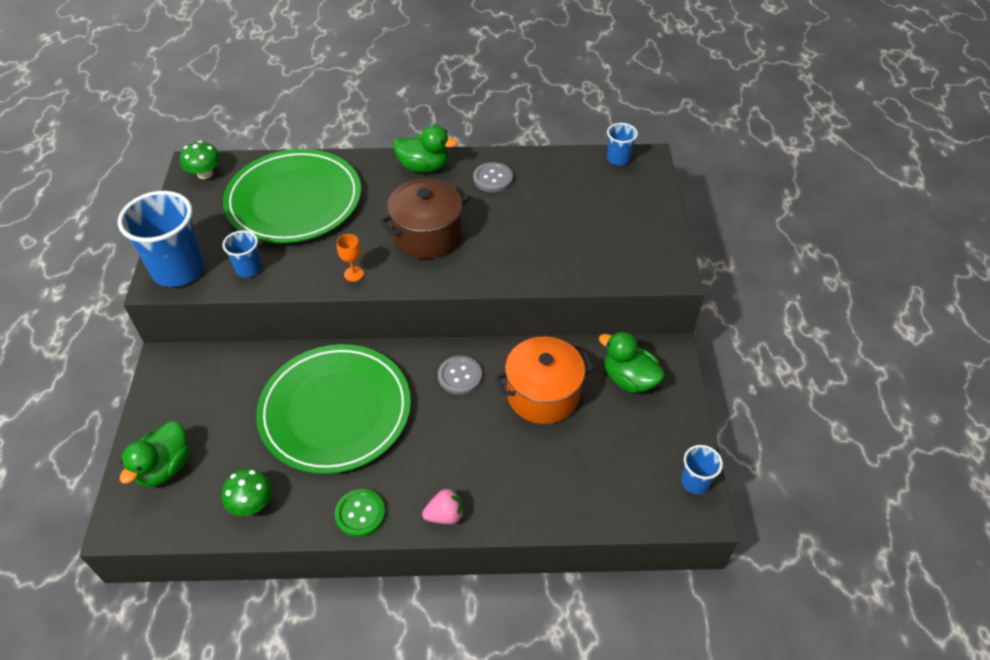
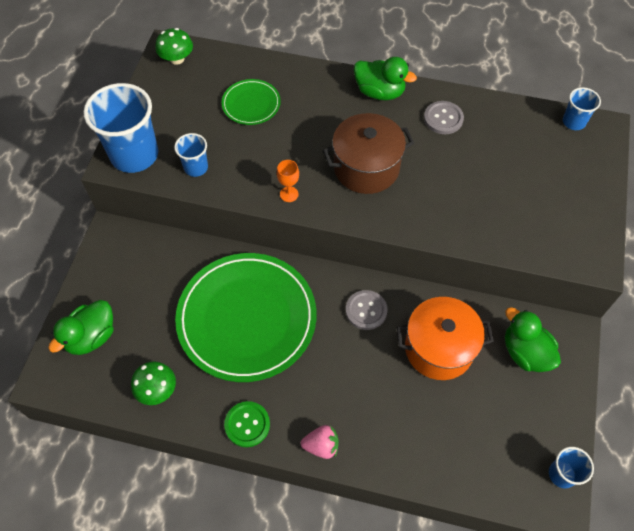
camera: 15 degrees right, 10 degrees up
(294, 200) = (251, 104): green plate -> green plate, size x0.46

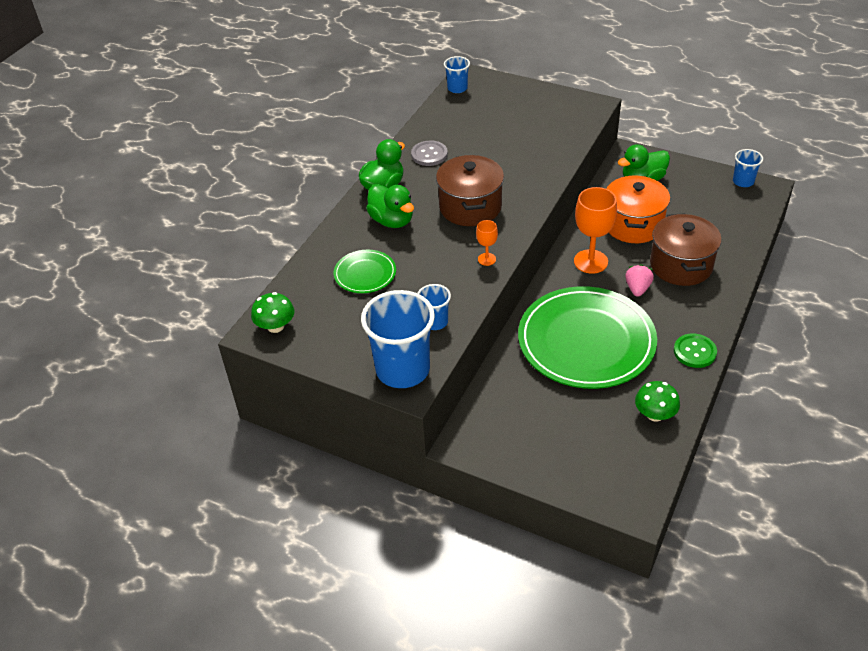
camera: 75 degrees left, 15 degrees down
(91, 337) = (589, 466): green duck -> green duck (392, 220)
(321, 446) = (716, 306): pink strawberry -> pink strawberry (637, 289)
(366, 310) = (590, 261): grey button -> orange goblet
(381, 404) = (681, 265): none -> brown pot

